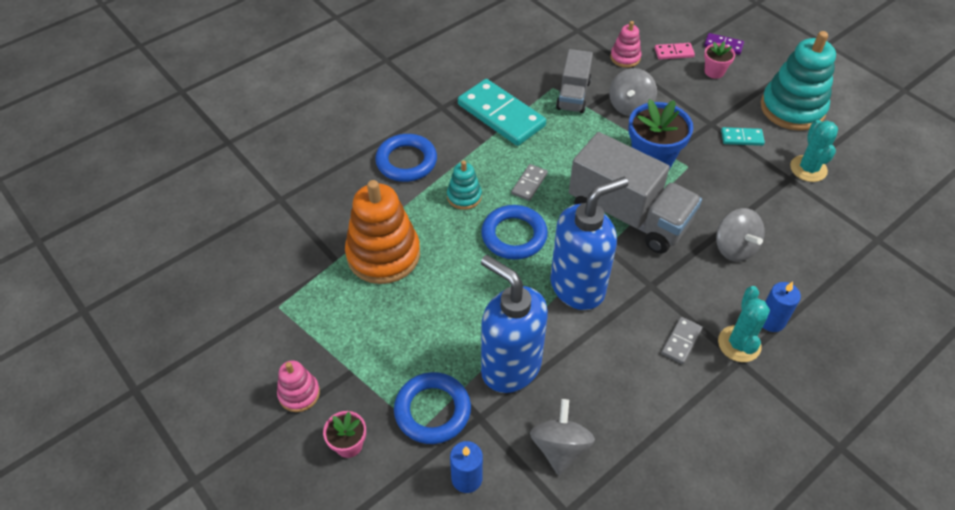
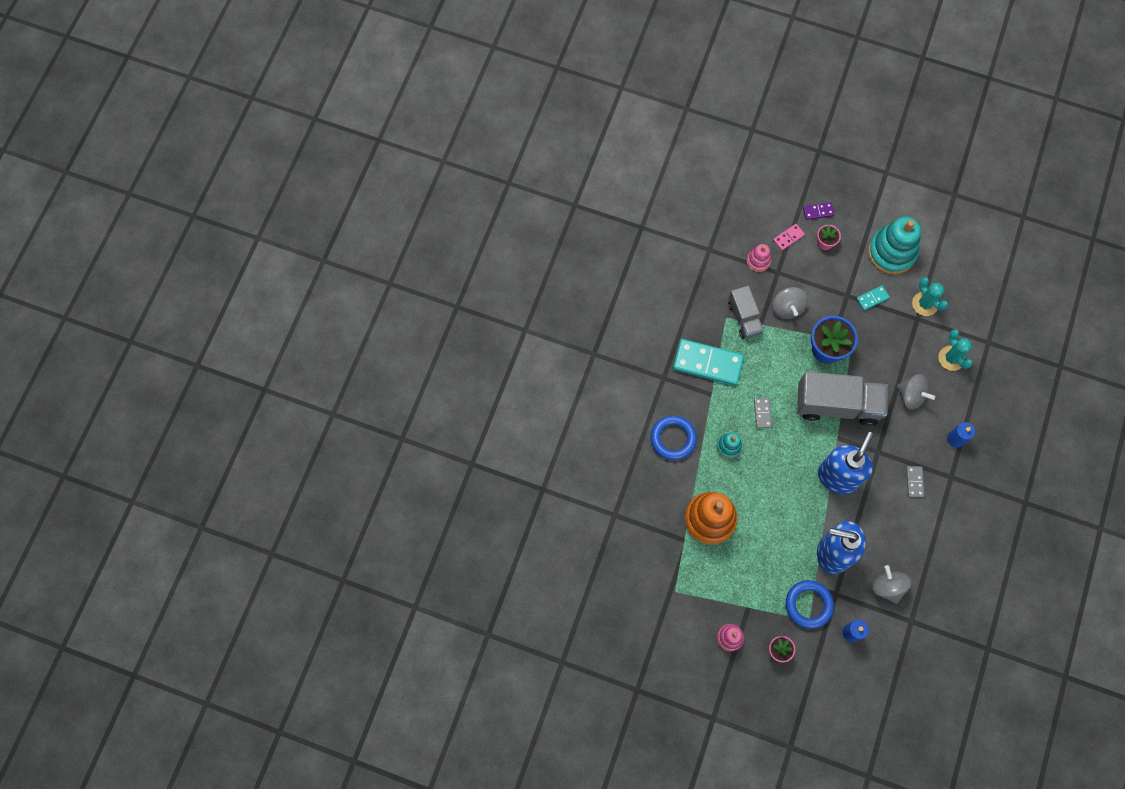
camera: 30 degrees left, 20 degrees up
(514, 235) = (778, 460): blue ring -> none
(739, 344) = (946, 465): turquoise cactus -> turquoise cactus (951, 358)

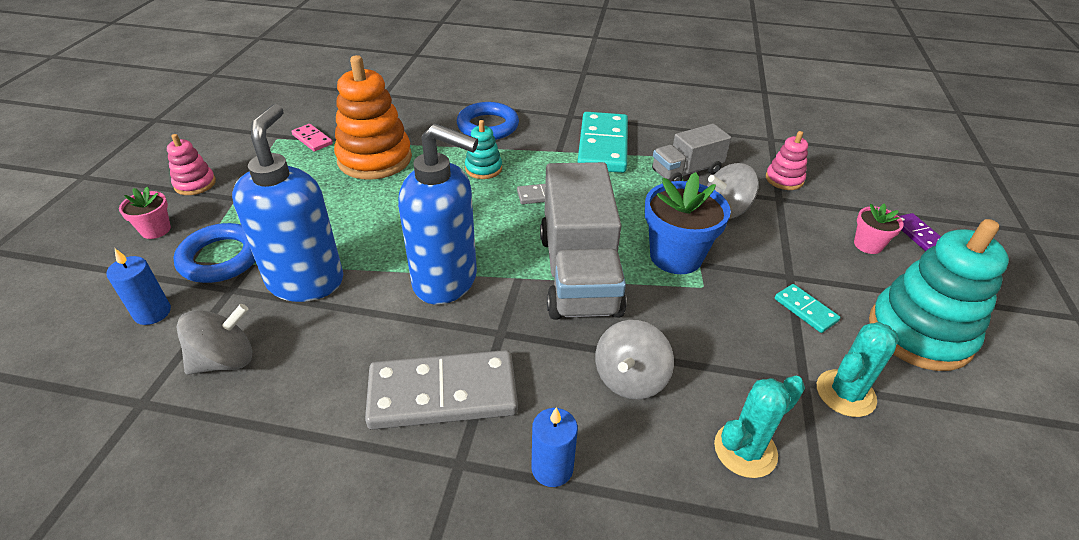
camera: 80 degrees right, 30 degrees down
(788, 238) = (845, 206): pink domino -> pink domino (312, 139)
(914, 482) = (443, 394): grey domino -> grey domino, size x2.17

